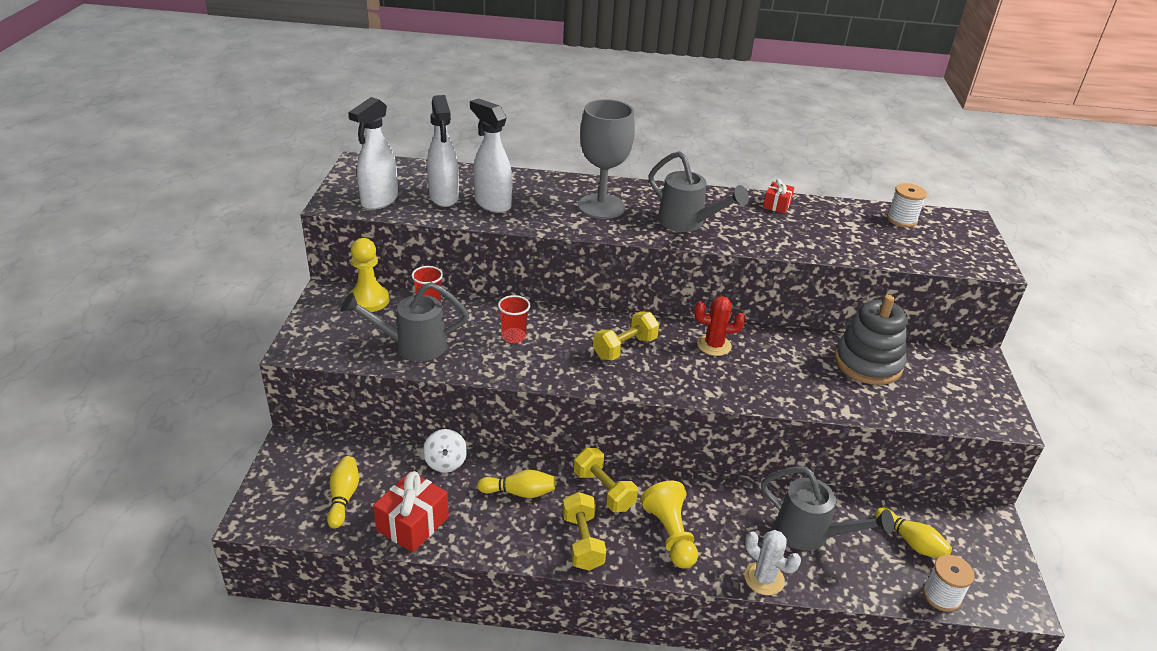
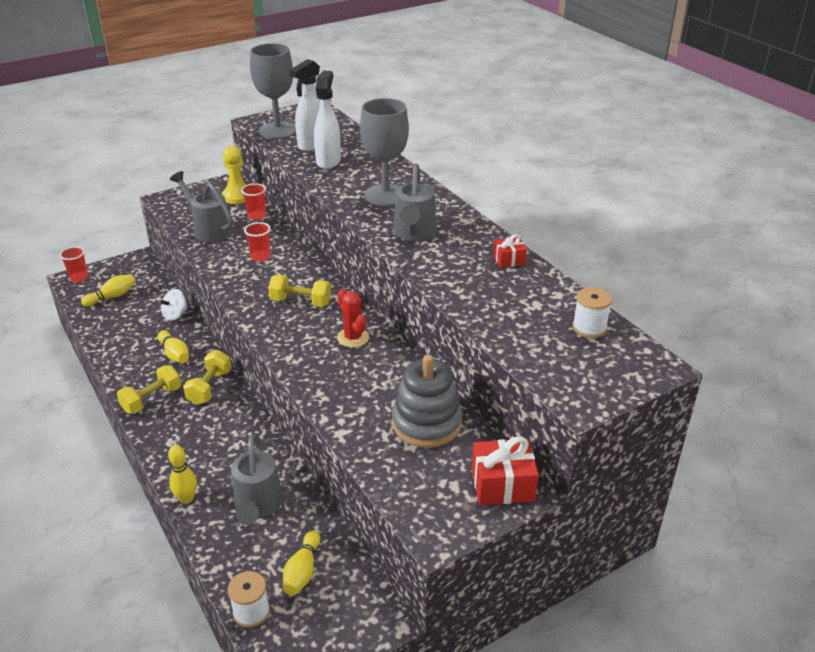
camera: 55 degrees right, 0 degrees up
(261, 510) = (79, 278): none -> red cup
(379, 201) = (277, 130): white spray bottle -> grey goblet
(413, 524) = (111, 329): red gift -> red gift (502, 485)
(670, 535) = (193, 435): yellow pawn -> none
(764, 579) = (186, 499): white cactus -> yellow bowling pin

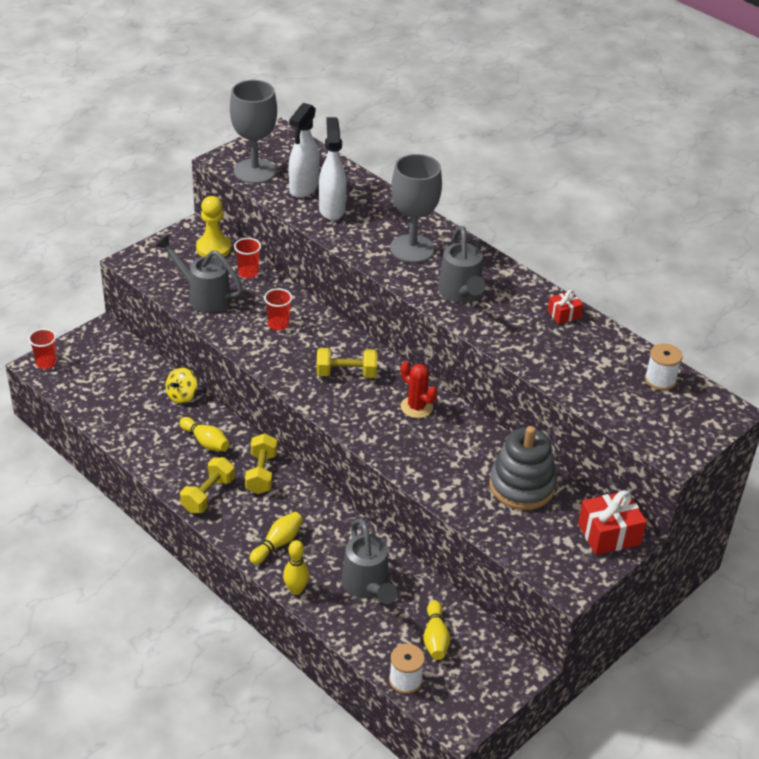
camera: 15 degrees left, 5 degrees up
(112, 296) = (98, 382): yellow bowling pin -> yellow bowling pin (277, 544)
(175, 315) = (182, 396): white spinning top -> yellow spinning top

